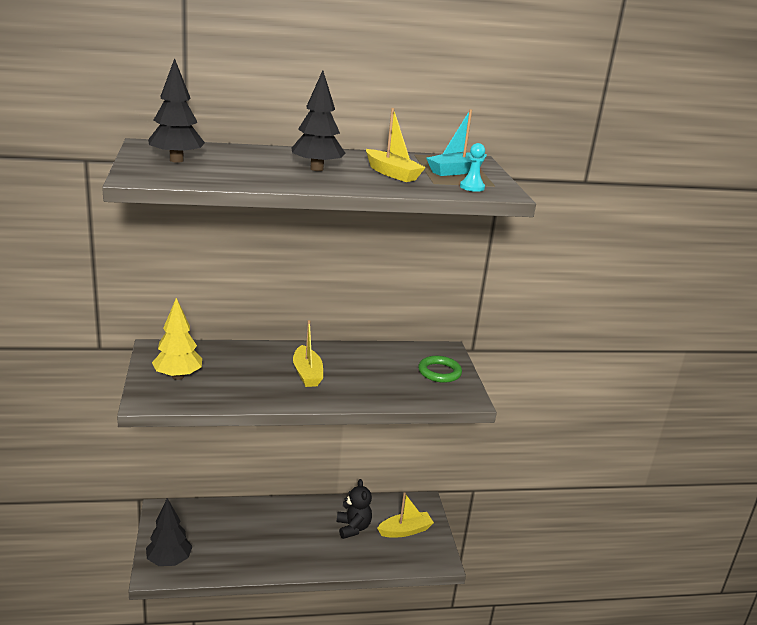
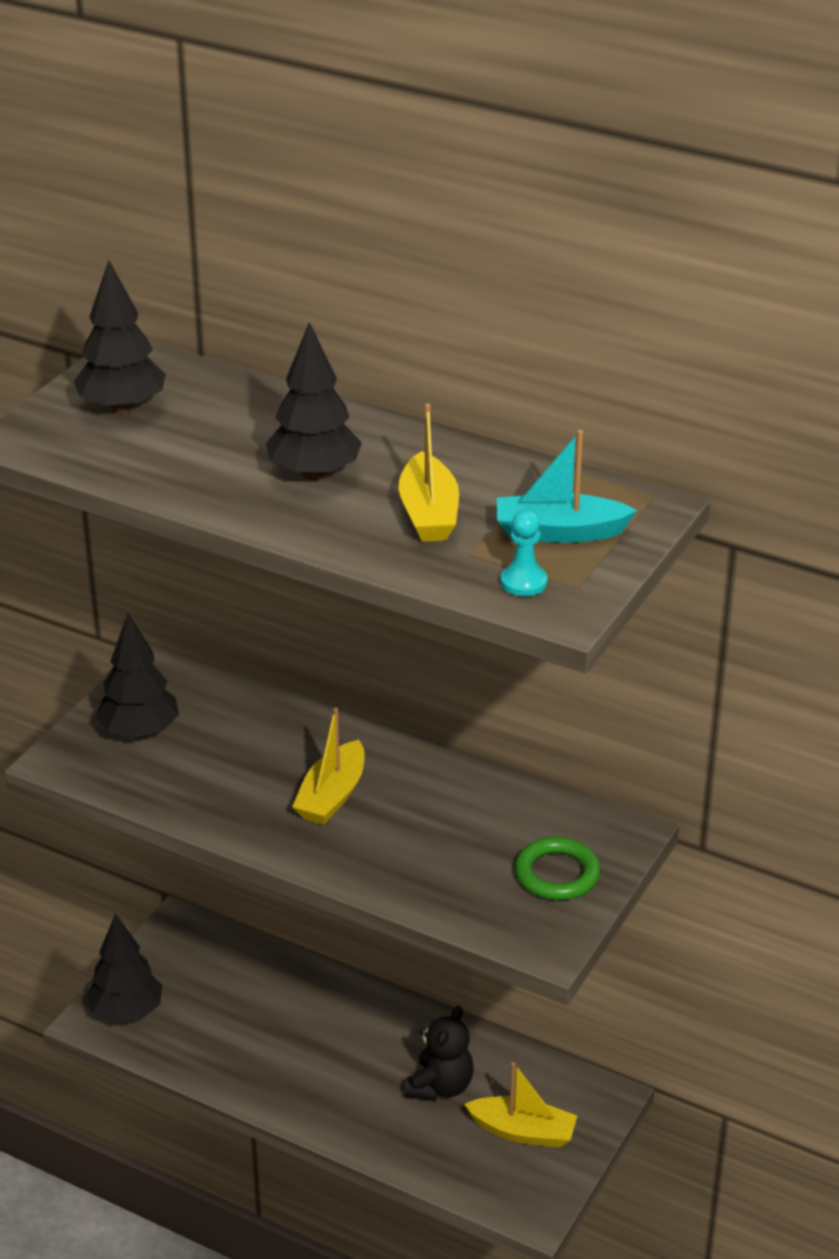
camera: 40 degrees right, 10 degrees up
(178, 376) = (139, 732): yellow tree -> black tree

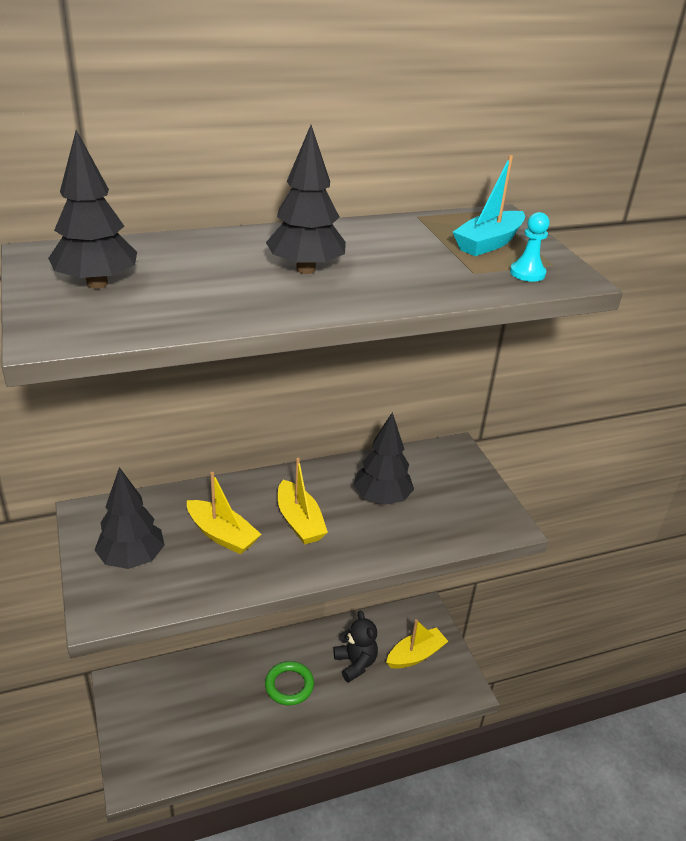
camera: 50 degrees left, 0 degrees up
(126, 1012) = (147, 759): black tree -> black tree (382, 498)
(428, 513) = (410, 262): yellow boat -> yellow boat (222, 535)
(557, 874) = (460, 488): green ring -> green ring (289, 685)

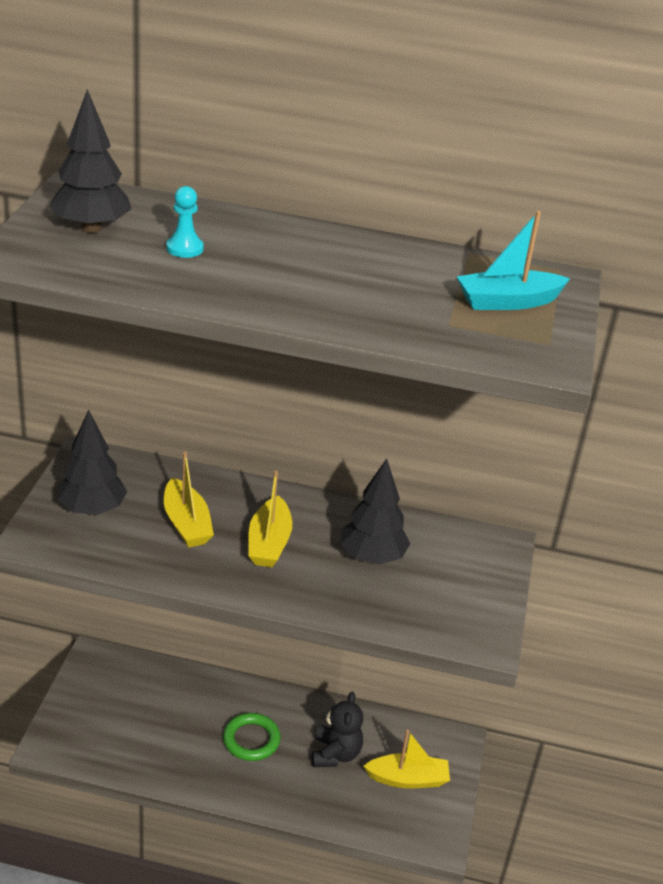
camera: 30 degrees right, 0 degrees up
(305, 269) = (284, 270): black tree -> none
(527, 273) = (506, 343): turquoise pawn -> turquoise pawn (184, 248)

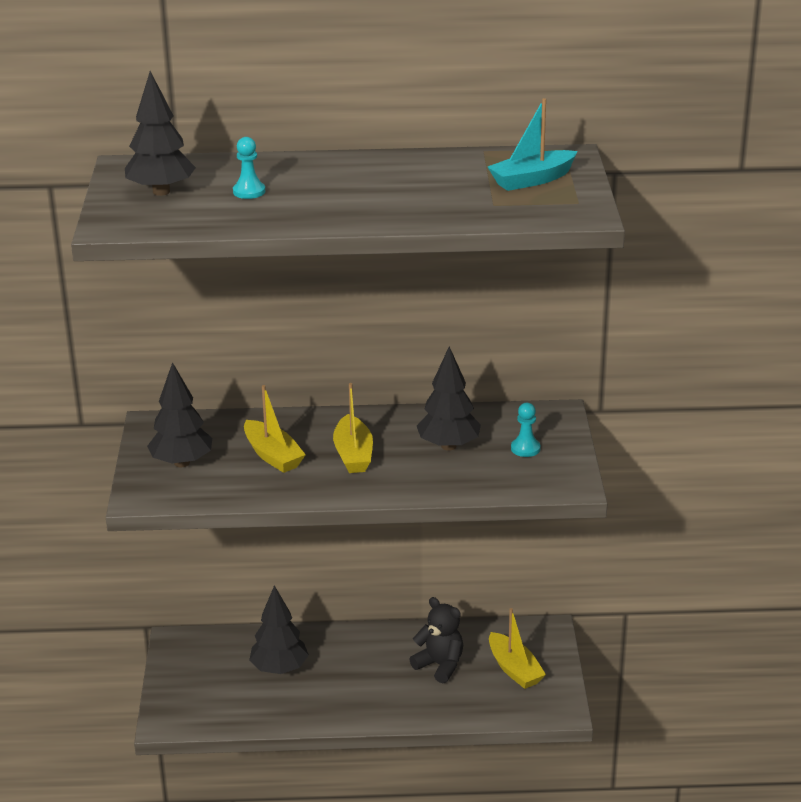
camera: 10 degrees left, 5 degrees down
(178, 715) = (279, 669): none -> black tree
(251, 740) = (357, 672): green ring -> none
(335, 754) = (440, 665): black teddy bear -> black teddy bear turned 45 degrees counterclockwise
(408, 779) = (514, 669): yellow boat -> yellow boat turned 75 degrees clockwise
(452, 580) = (525, 448): none -> turquoise pawn

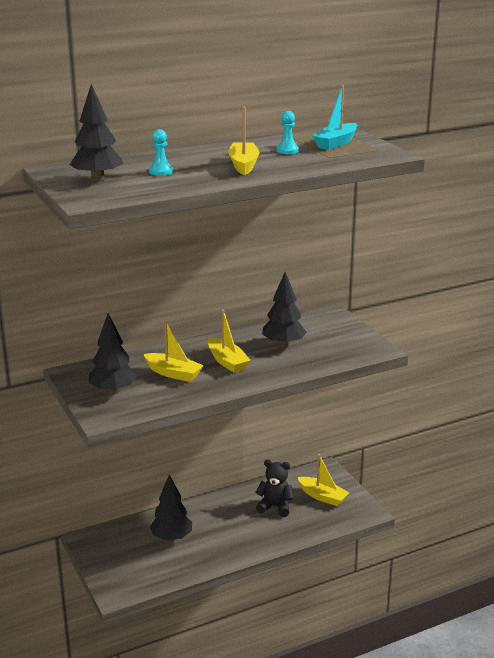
camera: 25 degrees left, 5 degrees down
(363, 199) = (243, 165): none -> yellow boat
(525, 448) = (332, 336): turquoise pawn -> turquoise pawn (287, 150)

